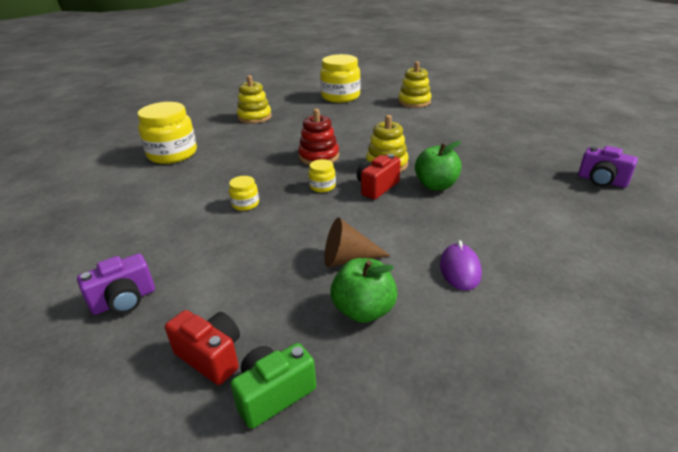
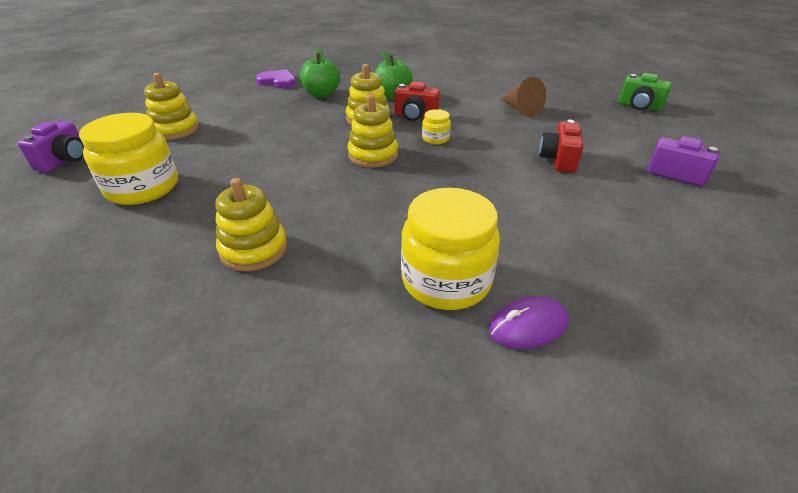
camera: 115 degrees left, 5 degrees up
(211, 356) = (651, 127): red camera -> red camera (558, 160)
(245, 204) = (504, 167): yellow jar -> none
(319, 156) = (373, 155): red stacking toy -> yellow stacking toy
(363, 310) = (557, 98): green apple -> green apple (321, 94)
(460, 269) = (490, 81): purple mouse -> purple mouse (528, 326)
(504, 136) = (278, 81): none -> purple heart
(601, 181) = (346, 55): purple camera -> purple camera (65, 160)

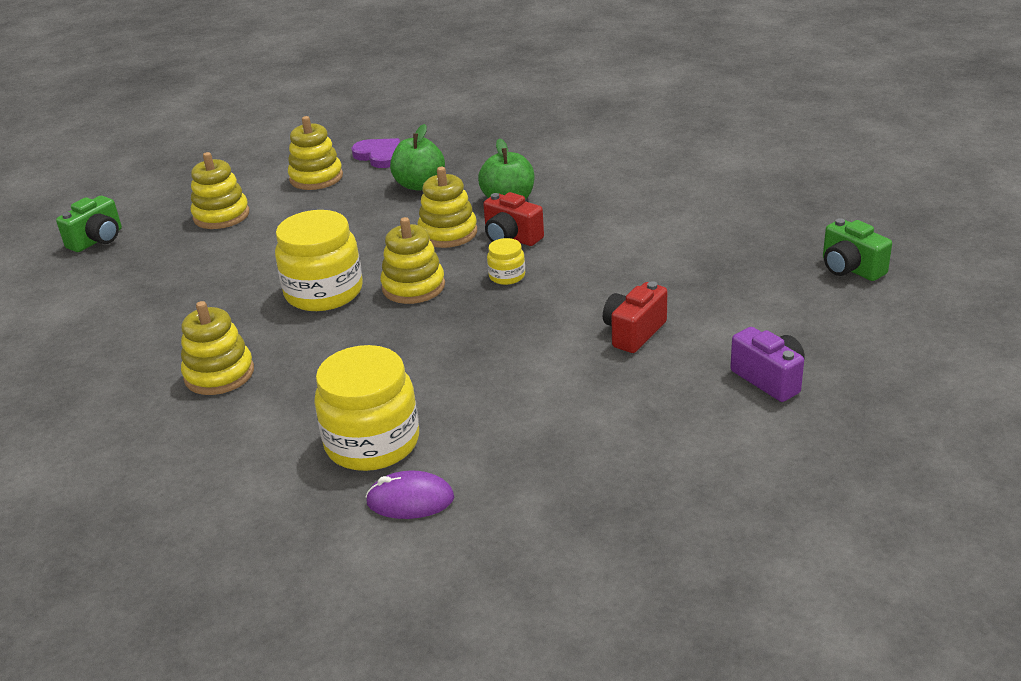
camera: 25 degrees right, 5 degrees down
(65, 160) = (97, 240): purple camera -> green camera
(143, 187) = (154, 286): yellow jar -> yellow jar (324, 292)
(239, 98) = (316, 178): none -> yellow stacking toy
(521, 109) = (664, 248): brown cone -> none

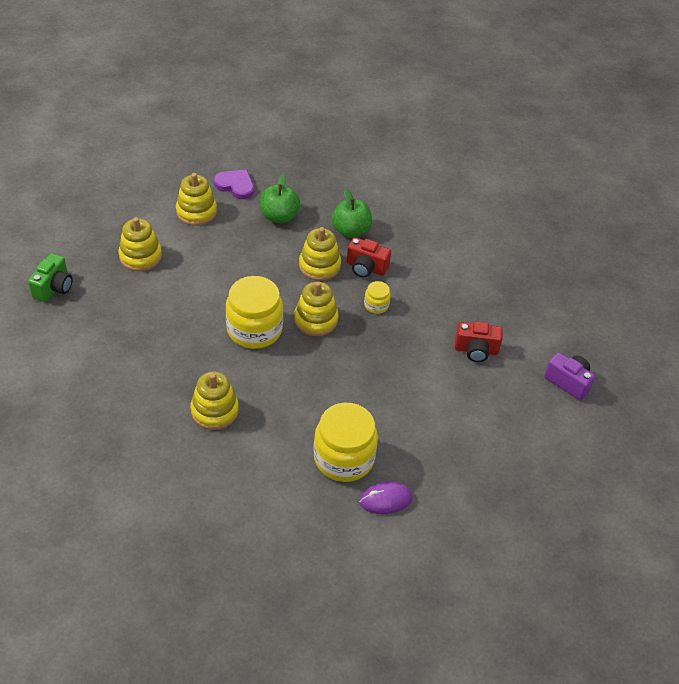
camera: 20 degrees left, 15 degrees up
(634, 332) = (476, 350): red camera -> red camera turned 105 degrees counterclockwise
(850, 269) = (593, 284): green camera -> none

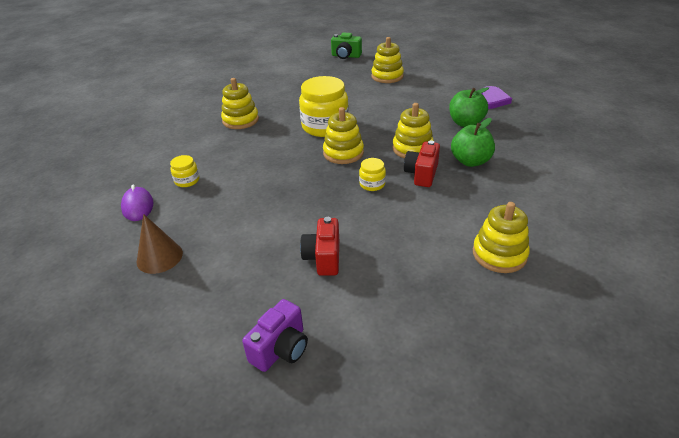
camera: 90 degrees right, 10 degrees down
(196, 212) = (447, 89): yellow stacking toy -> yellow stacking toy (499, 254)
(344, 458) = (187, 181): yellow jar -> yellow jar, size x0.46
(467, 469) = (159, 257): none -> brown cone

